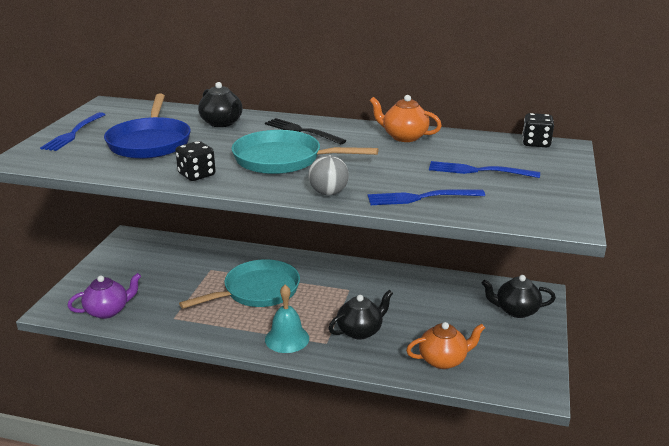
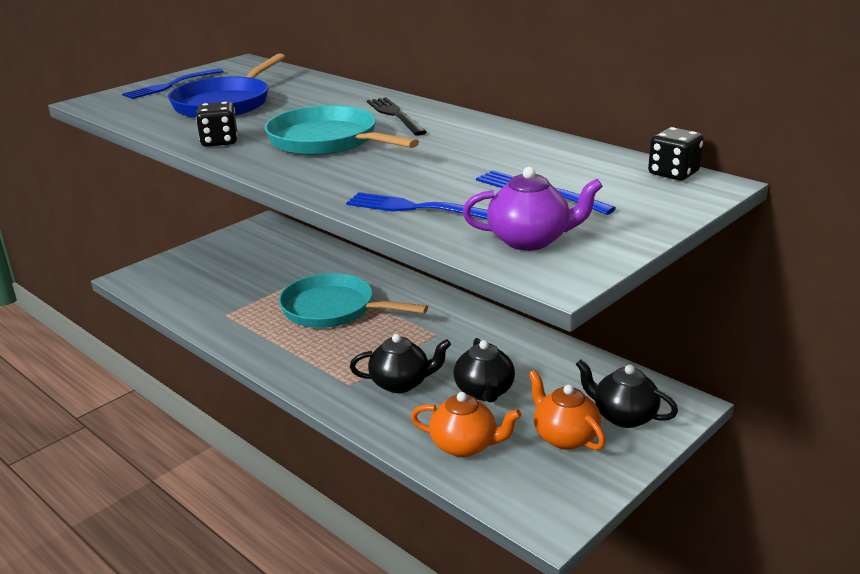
camera: 30 degrees right, 0 degrees up
(108, 311) = (174, 291): purple teapot -> purple teapot (530, 240)
(222, 123) = (323, 95): black teapot -> black teapot (484, 392)
(257, 291) = (334, 309): turquoise pan -> turquoise pan turned 150 degrees counterclockwise
(287, 338) = (313, 368): turquoise bell -> none
(328, 193) = (321, 183): grey ball -> none
(404, 137) = (505, 139): orange teapot -> orange teapot (564, 436)

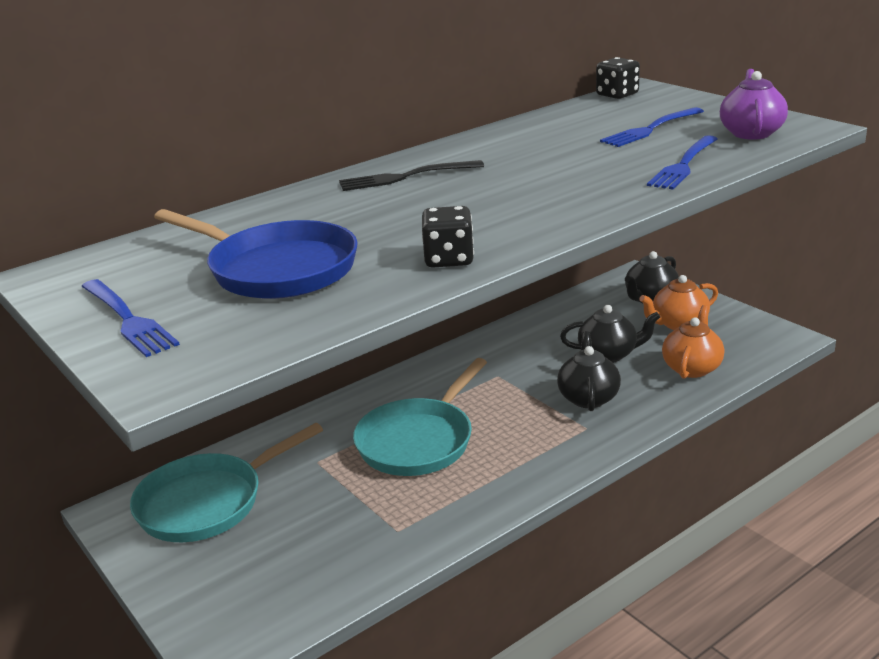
camera: 80 degrees left, 0 degrees up
(328, 141) = (480, 203): turquoise pan -> turquoise pan (208, 502)

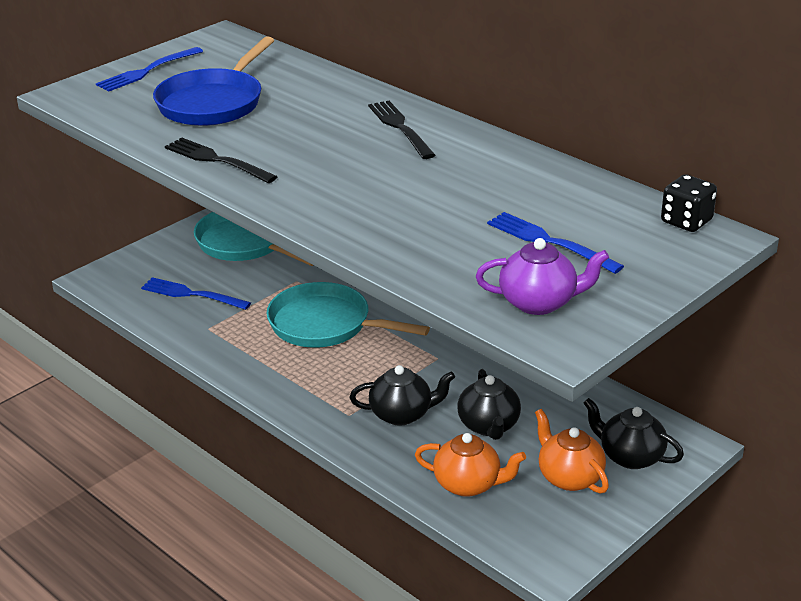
camera: 80 degrees right, 5 degrees up
(449, 259) = (217, 160): black dice -> black fork
(684, 165) = (429, 259): blue fork -> blue fork (192, 294)

